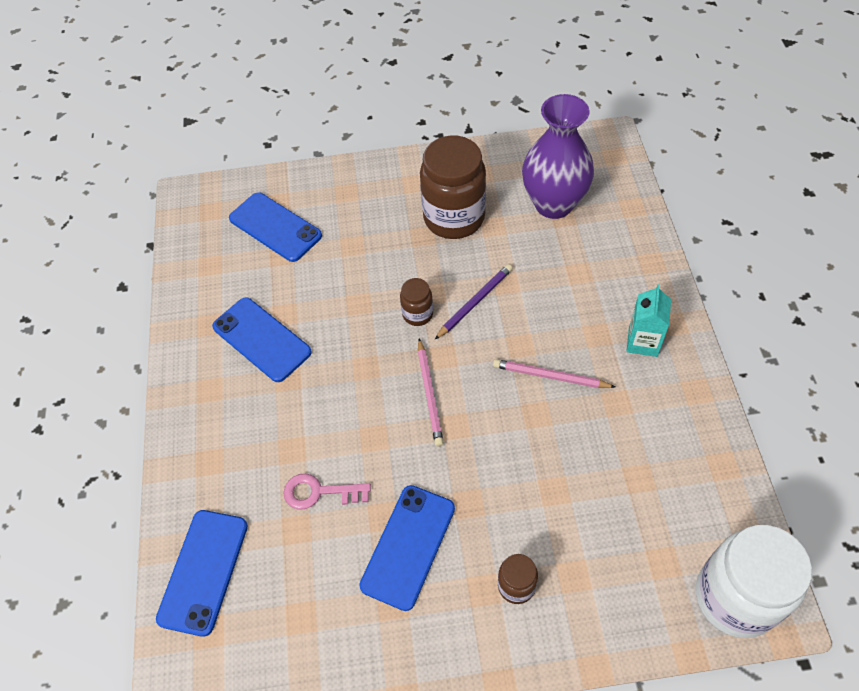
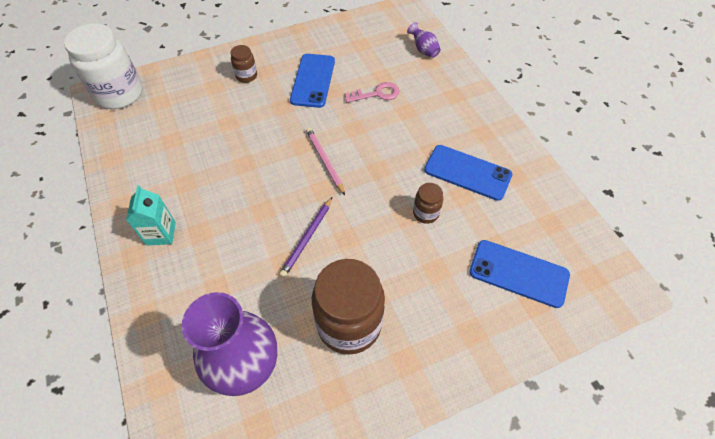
camera: 160 degrees right, 0 degrees up
(203, 571) = (423, 50): blue phone -> purple vase
(417, 314) = (353, 217): brown jar -> brown jar (425, 213)
(550, 376) = (236, 191): pink pencil -> none

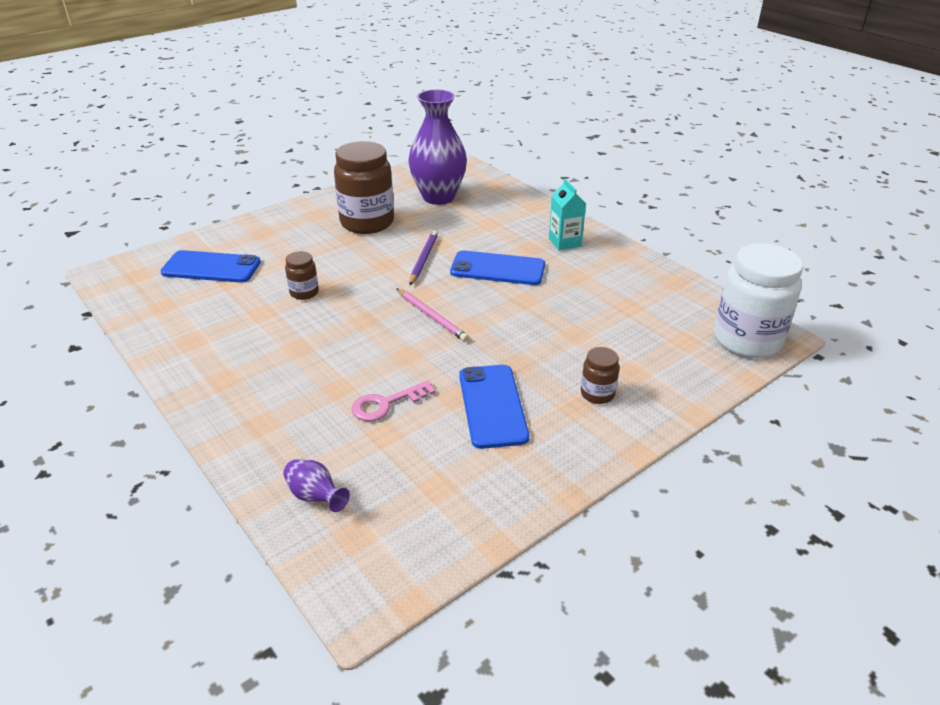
camera: 165 degrees right, 20 degrees down
(467, 172) = (252, 333): blue phone -> blue phone (497, 269)

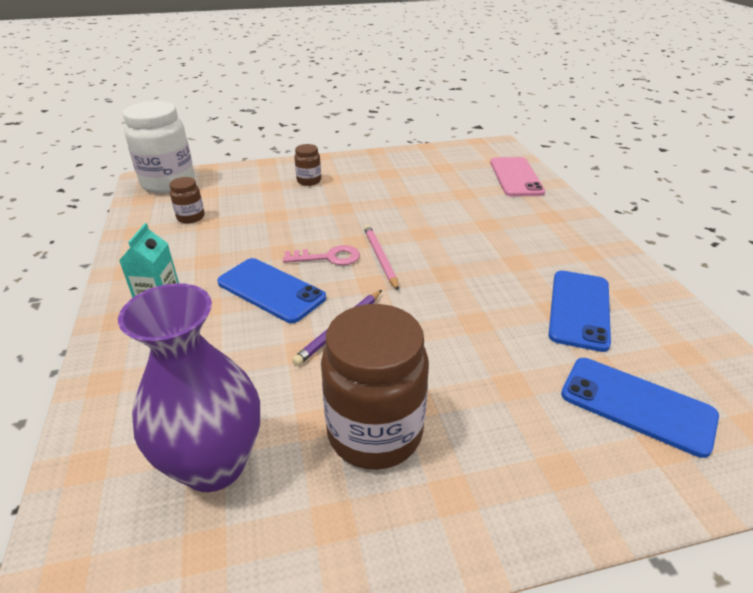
camera: 155 degrees left, 0 degrees up
(304, 292) = (503, 321): brown jar -> brown jar (190, 217)
(315, 497) = (515, 177): purple vase -> pink phone
(386, 404) = (455, 207): pink key -> pink key (328, 257)
(492, 406) = (382, 190): blue phone -> blue phone (579, 309)

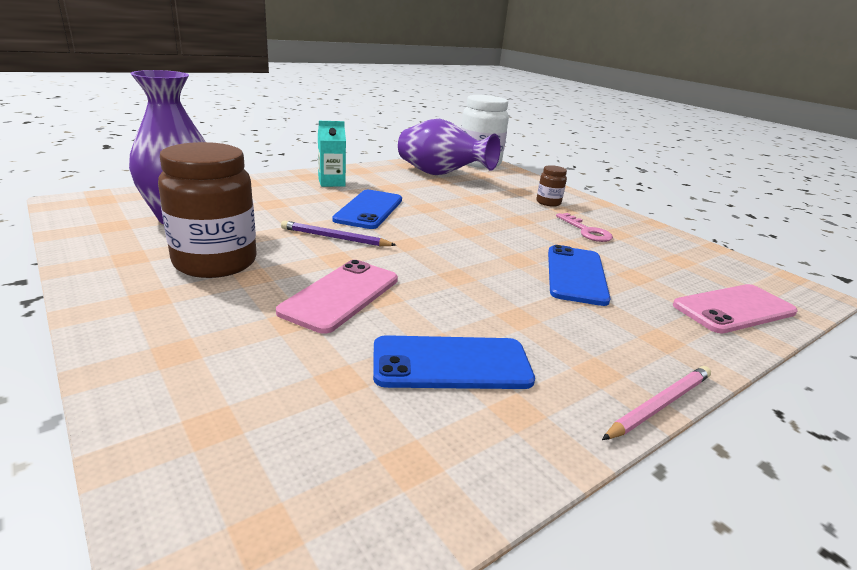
camera: 65 degrees right, 10 degrees down
(190, 217) = (441, 175): brown jar -> purple vase
(328, 257) = (432, 223): pink key -> pink key (586, 231)
(380, 258) = (451, 243): pink pencil -> pink pencil (659, 405)
(470, 346) = (341, 295): none -> pink phone
(637, 405) = (281, 407): blue phone -> blue phone (576, 275)

